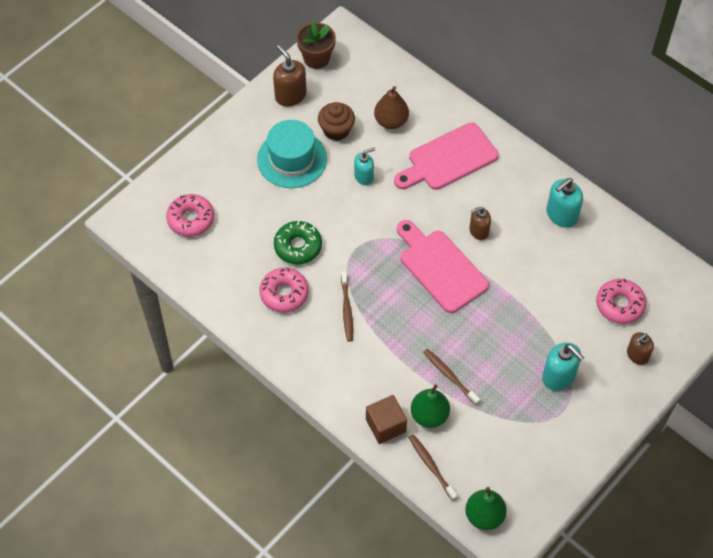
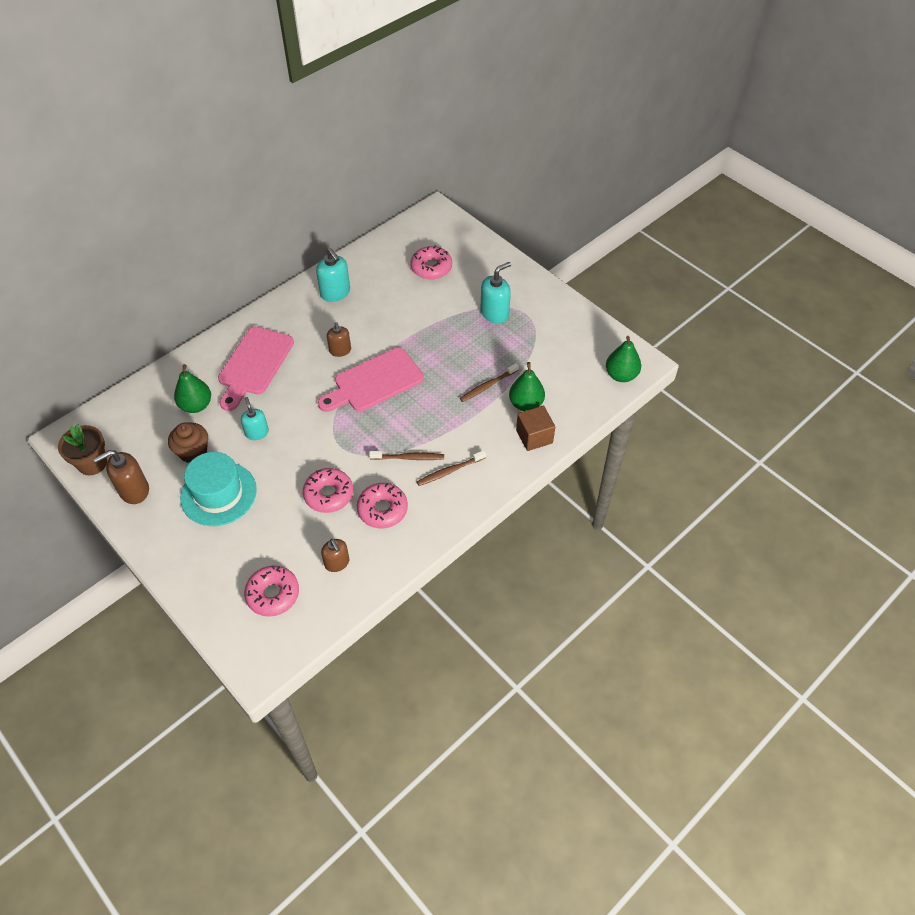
camera: 85 degrees left, 5 degrees down
(298, 246) = (328, 494): green donut -> pink donut
(391, 121) = (196, 405): brown pear -> green pear
(431, 466) = (575, 407): brown toothbrush -> brown toothbrush (449, 471)
(449, 159) = (254, 364): pink cutting board -> pink cutting board turned 45 degrees clockwise
(637, 355) = (479, 263): brown soap dispenser -> brown soap dispenser (337, 563)

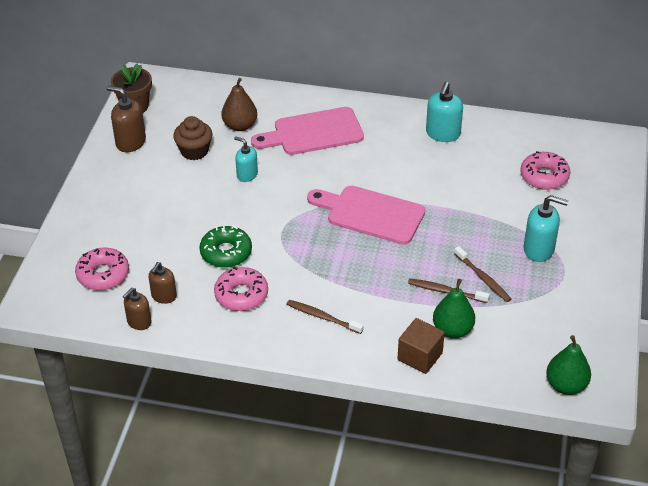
camera: 55 degrees right, 10 degrees down
(196, 405) = (240, 126): green pear -> brown pear
(218, 494) = (168, 188): turquoise hat -> none
(257, 432) = (247, 175): turquoise soap dispenser -> turquoise soap dispenser turned 90 degrees counterclockwise
(328, 494) = (226, 252): pink donut -> green donut
(340, 350) = (382, 173): brown soap dispenser -> brown soap dispenser (139, 322)
(409, 458) = (311, 282): brown toothbrush -> brown toothbrush (483, 278)

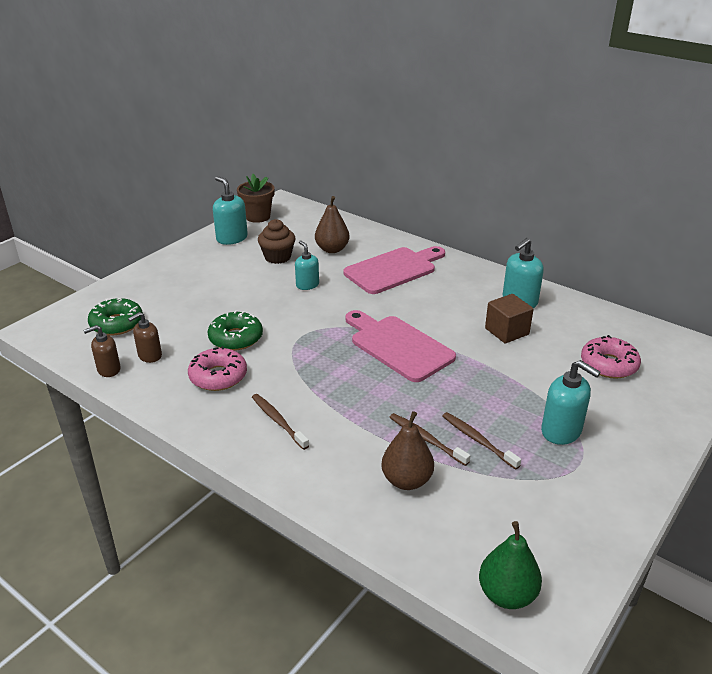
camera: 25 degrees right, 10 degrees down
(103, 275) = (117, 324): pink donut -> green donut
(130, 142) = (232, 238): brown soap dispenser -> turquoise soap dispenser
(313, 132) = (393, 270): pink cutting board -> pink cutting board turned 135 degrees clockwise
(420, 356) = (350, 495): brown cube -> brown cube (507, 331)
(452, 330) = (407, 480): green pear -> brown pear
(483, 278) = (477, 440): brown toothbrush -> brown toothbrush turned 150 degrees clockwise

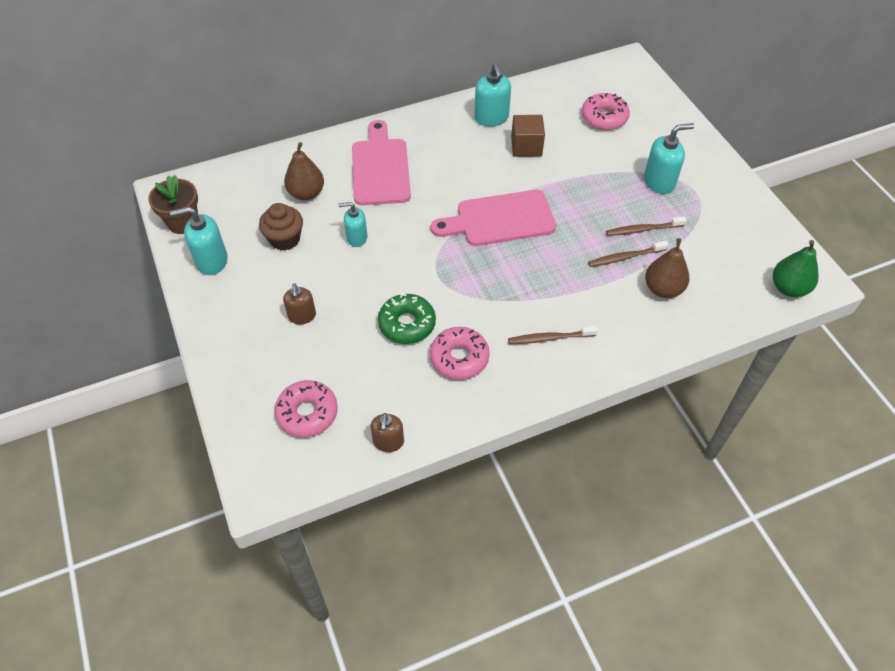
camera: 60 degrees left, 20 degrees up
(117, 324) = (307, 413): green donut -> pink donut
(149, 356) = (388, 401): brown soap dispenser -> brown soap dispenser (302, 316)

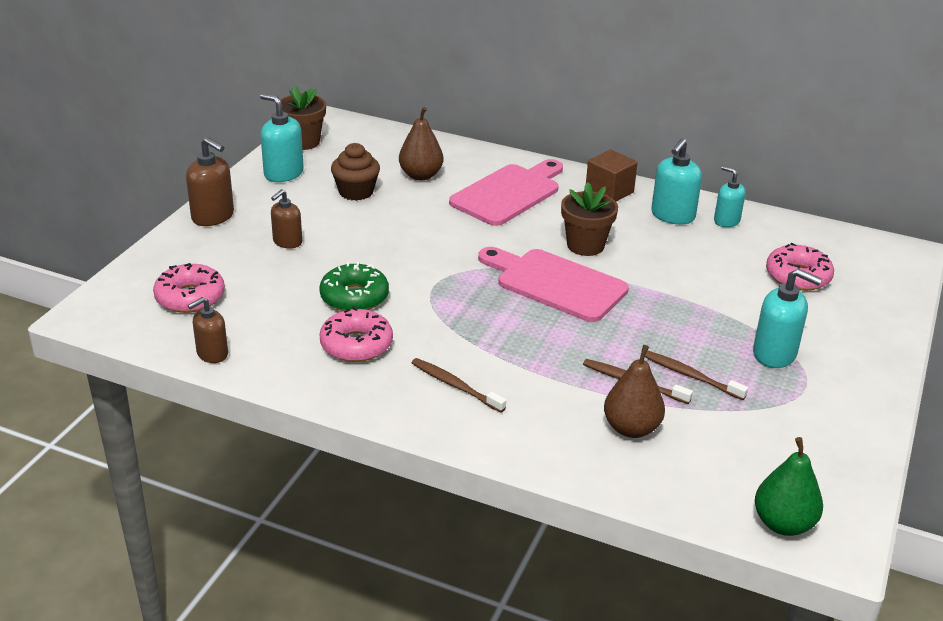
camera: 45 degrees right, 20 degrees down
(219, 336) = (213, 216): none -> brown soap dispenser
(356, 238) = (411, 223): turquoise soap dispenser -> turquoise soap dispenser (726, 221)
(477, 177) = (585, 245): none -> brown flower pot
(526, 147) = (672, 252): brown cube -> brown cube (609, 192)

